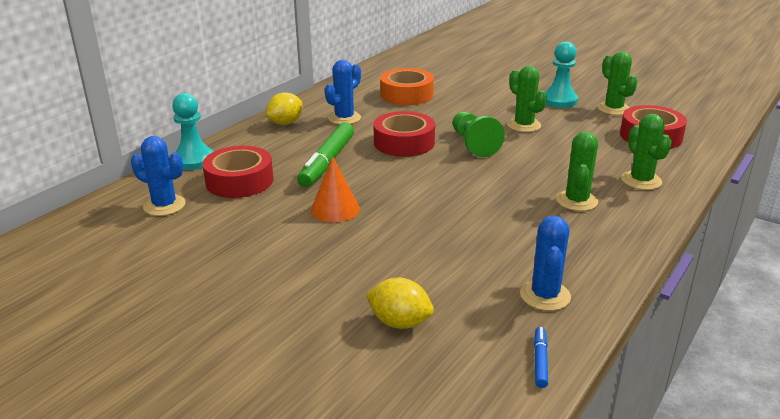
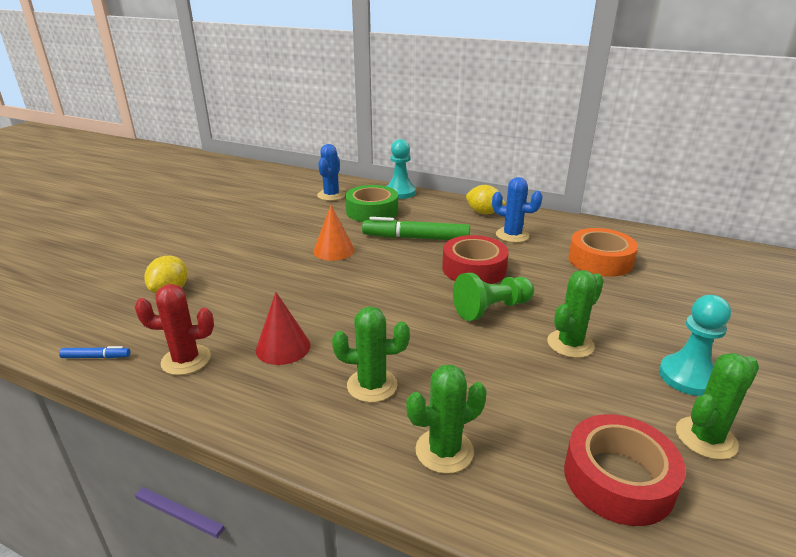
camera: 80 degrees right, 0 degrees up
(239, 181) = (372, 211): red tape -> green tape
(524, 240) = (283, 347): none -> red cone
(545, 296) = (186, 360): blue cactus -> red cactus

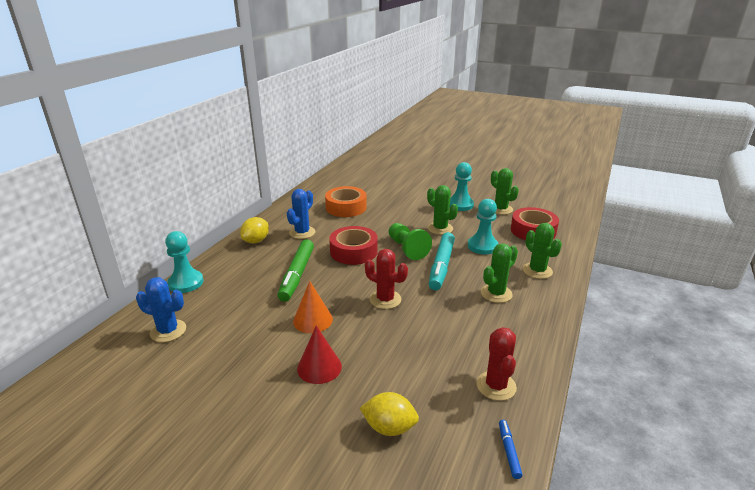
camera: 90 degrees left, 0 degrees up
(283, 347) = (467, 334): red cone -> red cone (319, 367)
(365, 290) = (385, 299): none -> red cactus
(372, 211) = (228, 300): green tape -> none
(372, 385) = (496, 293): green cactus -> green cactus turned 45 degrees clockwise
(447, 337) = (441, 266): none -> turquoise marker
(521, 388) = (482, 246): none -> turquoise pawn

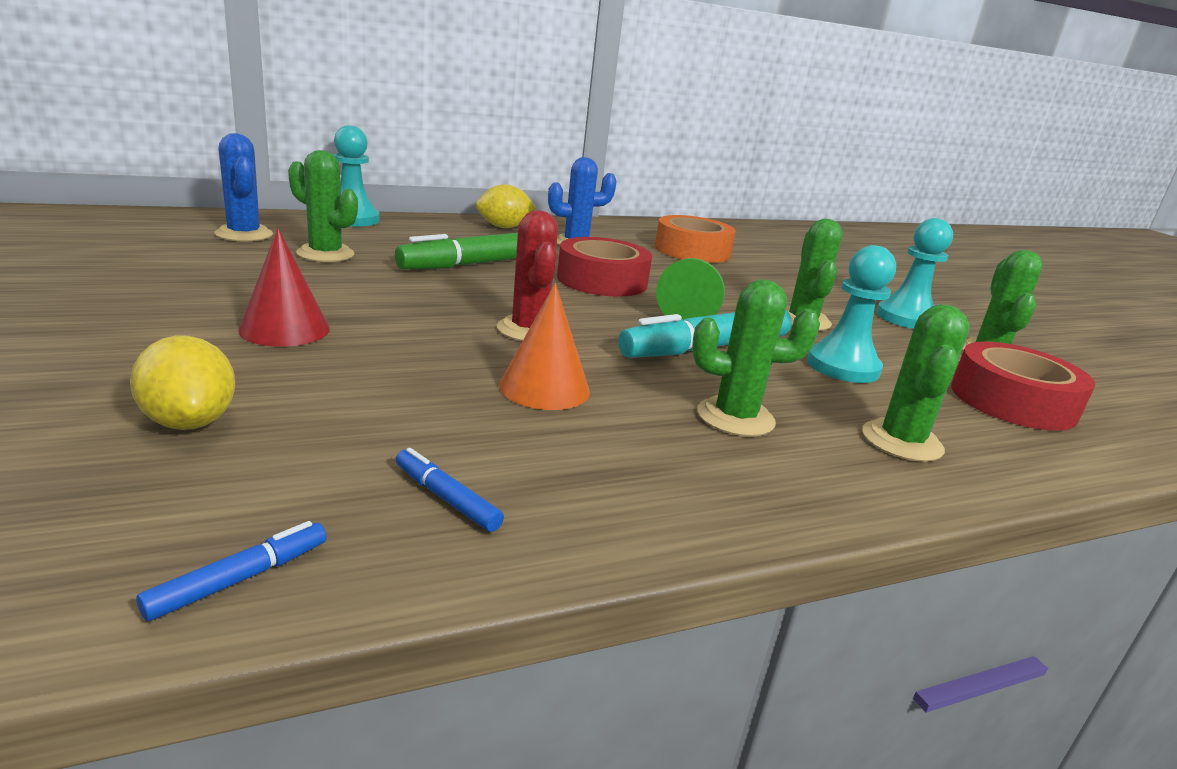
camera: 40 degrees right, 5 degrees down
(232, 315) = (325, 254): none -> green cactus
(312, 320) = (391, 297): orange cone -> orange cone (544, 388)
(496, 386) = (446, 498): red cactus -> blue marker

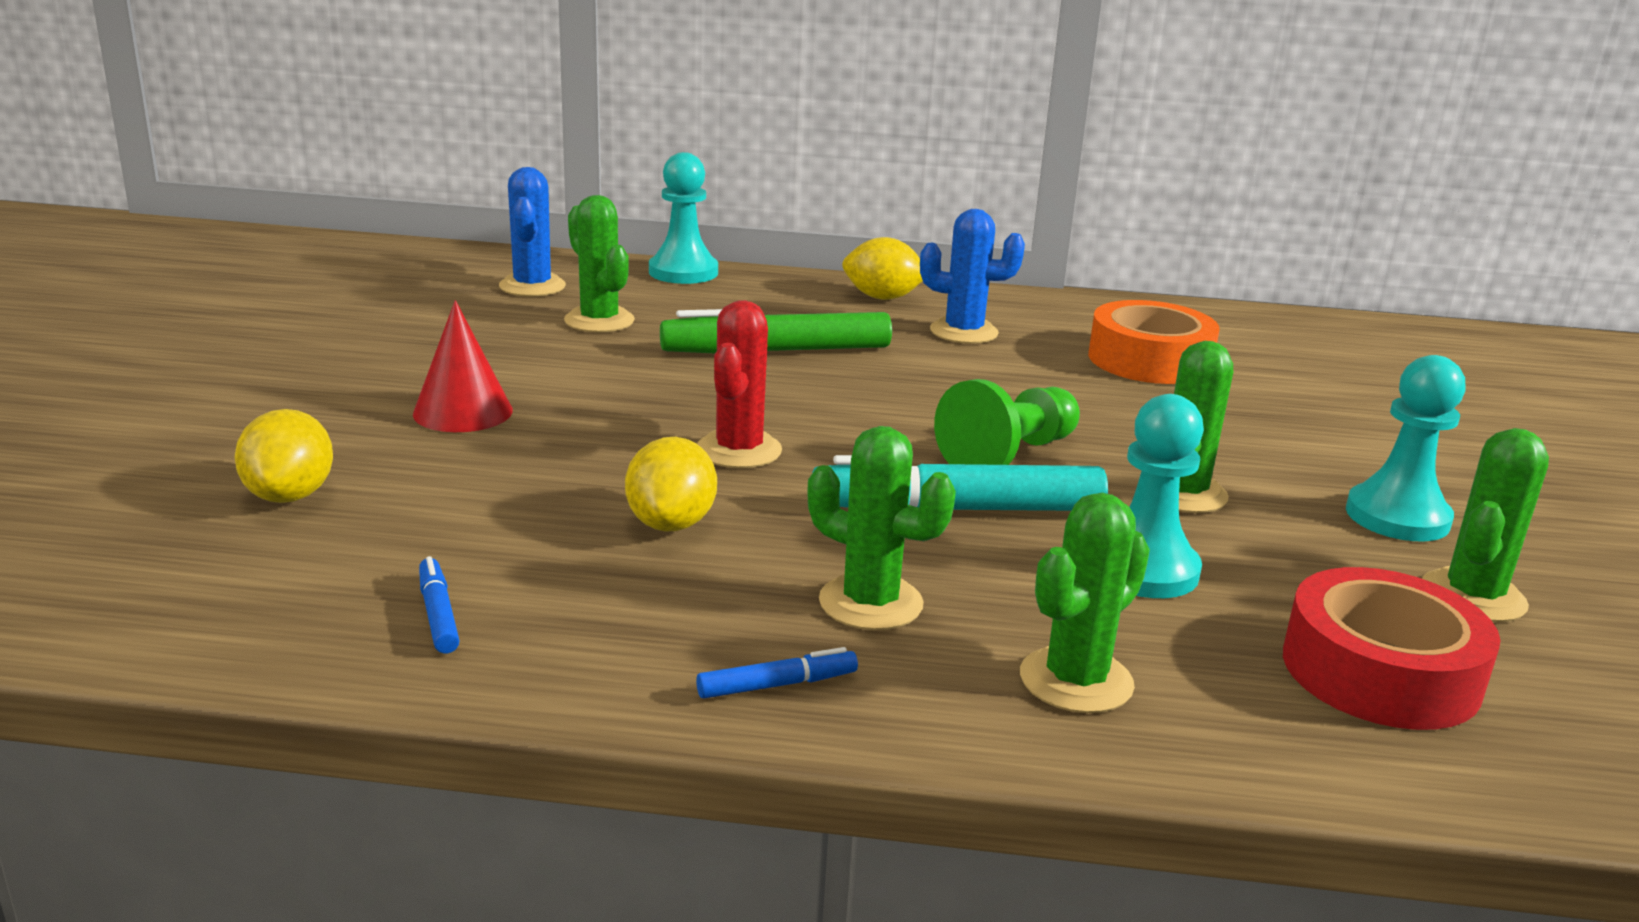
camera: 30 degrees right, 0 degrees up
(239, 579) = (209, 637): blue marker -> blue marker (777, 685)
(544, 388) = (671, 524): orange cone -> yellow lemon
(602, 280) = (930, 393): red tape -> none

